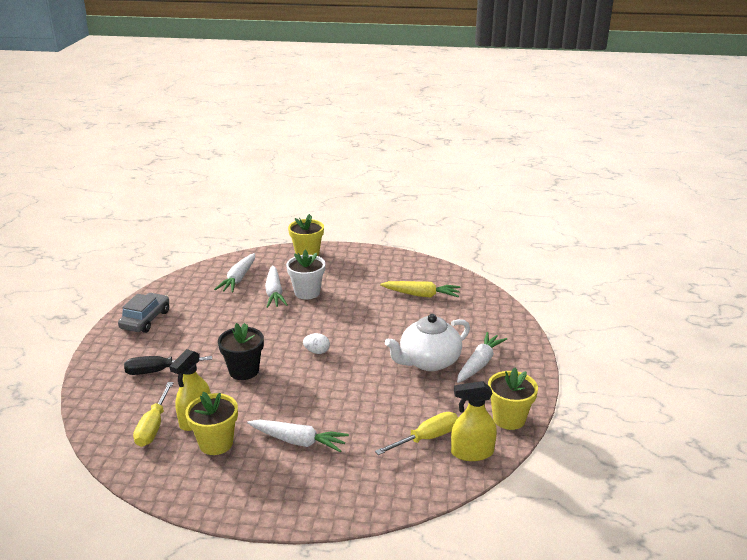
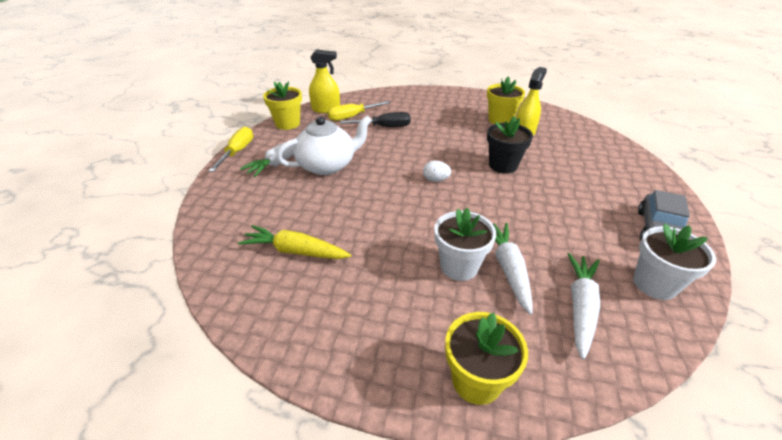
camera: 175 degrees left, 10 degrees up
(153, 427) = (553, 130): yellow screwdriver -> yellow screwdriver (238, 151)
(157, 371) = (586, 169): black screwdriver -> black screwdriver (385, 127)
(183, 290) = (654, 284): none -> white flower pot
(298, 441) = (442, 119): white carrot -> none

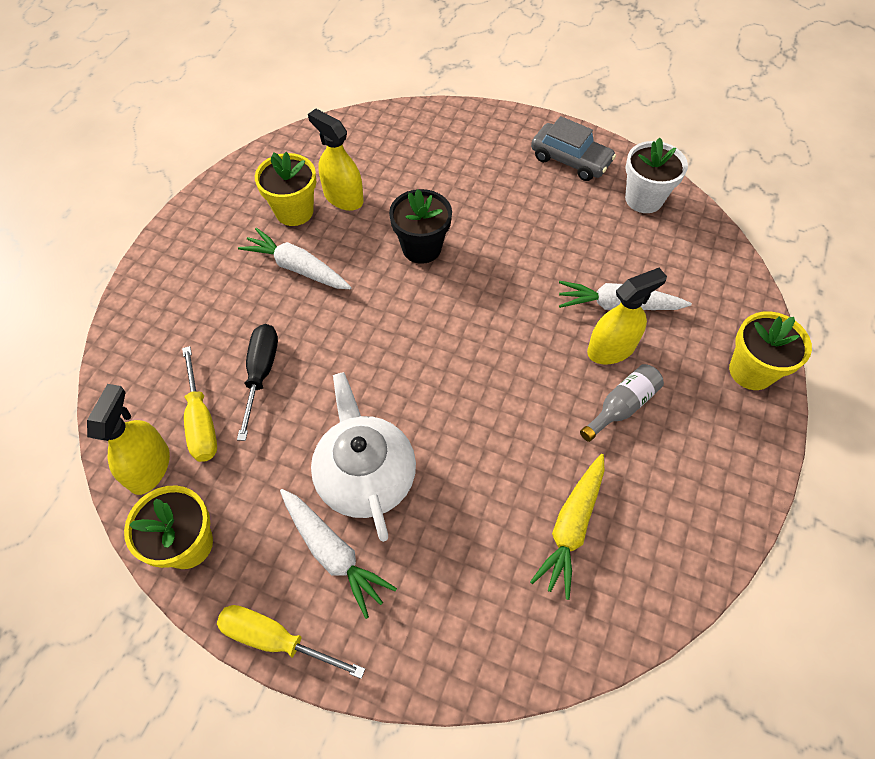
camera: 80 degrees left, 20 degrees up
(403, 275) = (621, 406): none -> grey bottle
(436, 180) = (439, 333): white egg -> none
(459, 266) = (611, 348): white flower pot -> yellow spray bottle
(580, 307) = (670, 265): white carrot -> white carrot (297, 268)

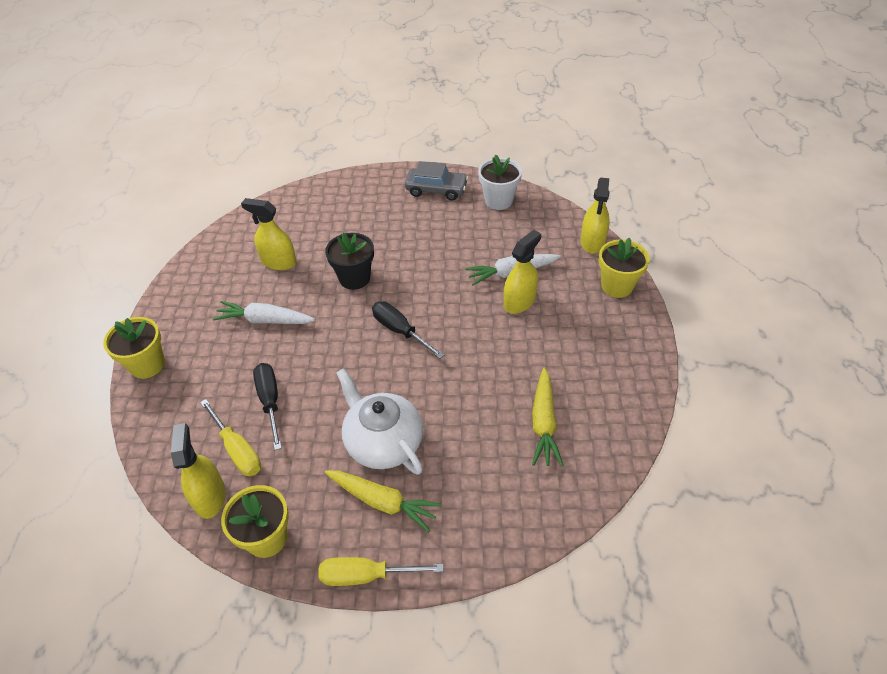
camera: 20 degrees left, 10 degrees down
(294, 211) = (244, 282): yellow flower pot -> yellow flower pot (147, 365)
(333, 553) = (382, 502): white carrot -> yellow carrot
(446, 335) = (399, 330): none -> black screwdriver
(621, 406) = (543, 335): grey bottle -> none
(744, 297) = (592, 242): none -> yellow spray bottle

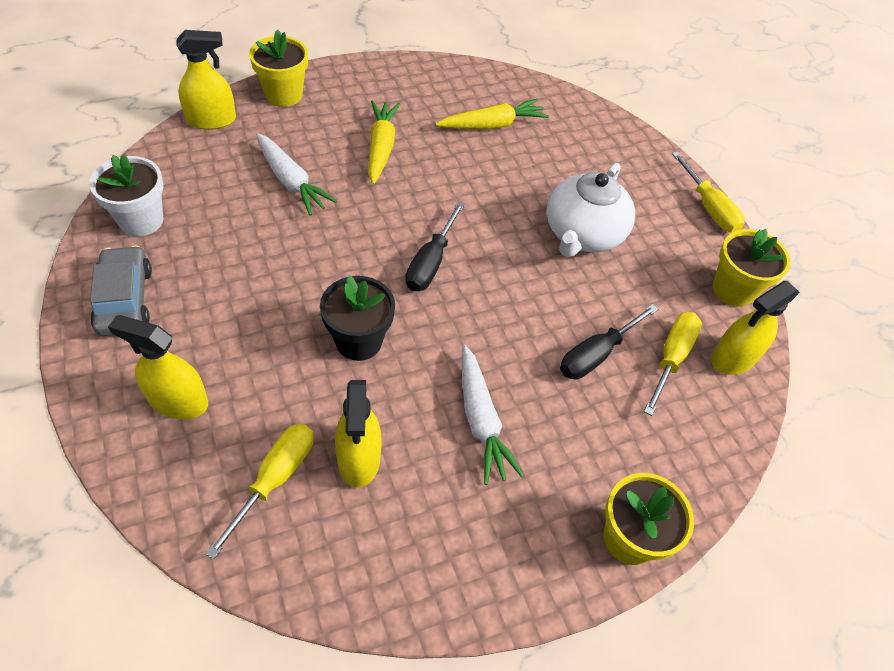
camera: 120 degrees left, 5 degrees up
(289, 229) = (275, 478): none -> yellow screwdriver
(382, 502) = (641, 216): yellow carrot -> yellow carrot (381, 148)
(519, 301) = (338, 166): yellow spray bottle -> yellow spray bottle (178, 401)

